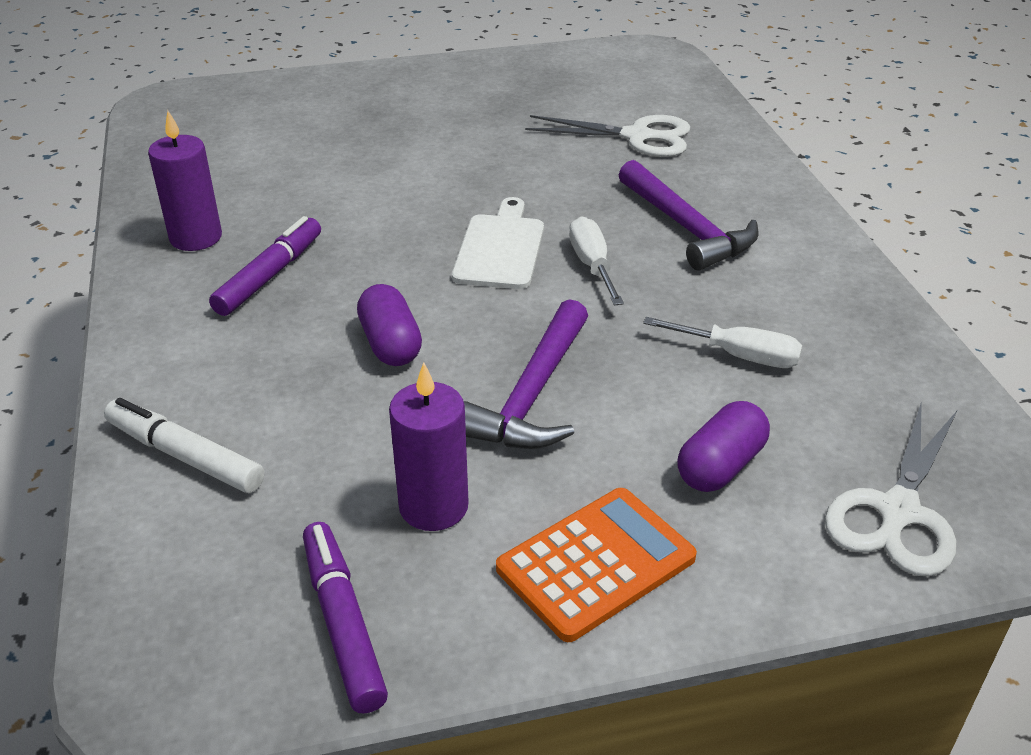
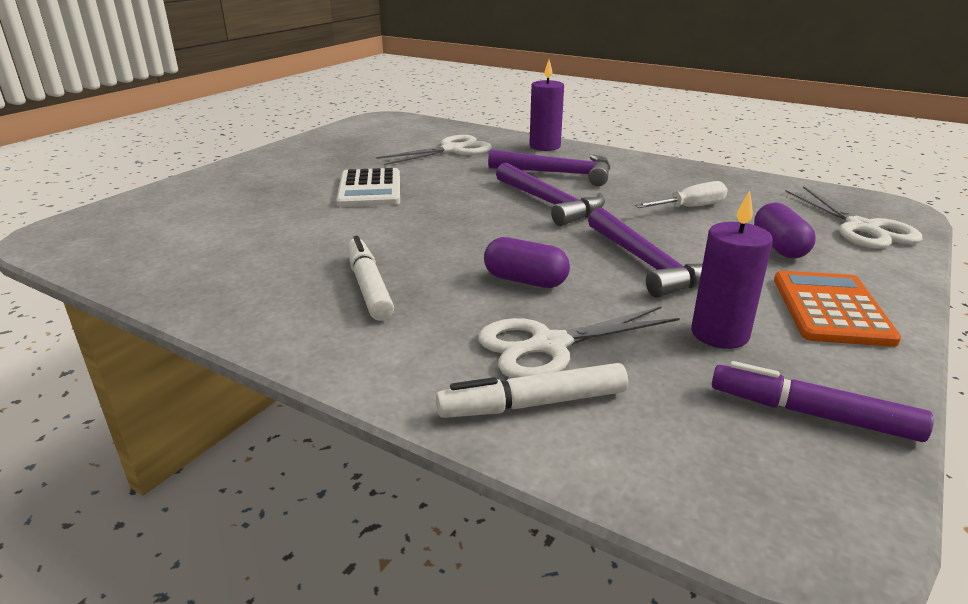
camera: 45 degrees left, 10 degrees down
(196, 237) = (261, 293): purple candle -> purple candle (545, 146)
(270, 275) = (368, 287): purple marker -> white marker
(287, 418) = (549, 345): none -> white scissors
(459, 158) = (370, 189): none -> white calculator
(500, 248) = (486, 216): white cutting board -> none
(592, 265) = (549, 203): white screwdriver -> purple hammer

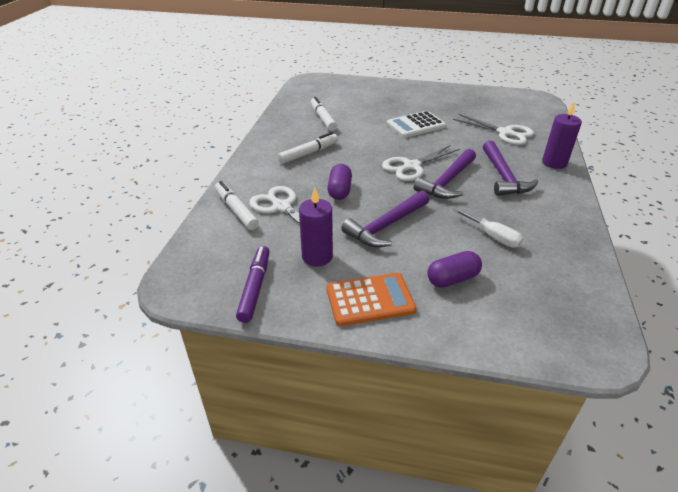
camera: 70 degrees right, 10 degrees up
(246, 251) = (323, 118): none -> white marker
(862, 228) = (528, 325): white scissors -> white scissors (412, 166)

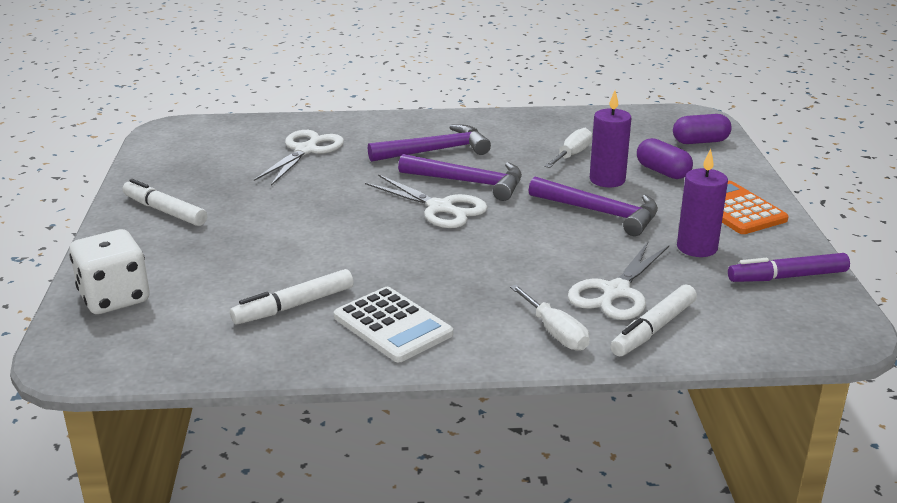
camera: 105 degrees left, 10 degrees down
(255, 179) = (555, 332): none -> white screwdriver
(308, 153) = (442, 297): white marker -> white marker (165, 211)
(339, 190) = (541, 253): purple capsule -> purple capsule (700, 142)
(350, 86) = (114, 298): none -> white dice
(415, 125) = (299, 214): white calculator -> white calculator (392, 325)
(554, 163) = (384, 124): purple candle -> purple candle (607, 180)

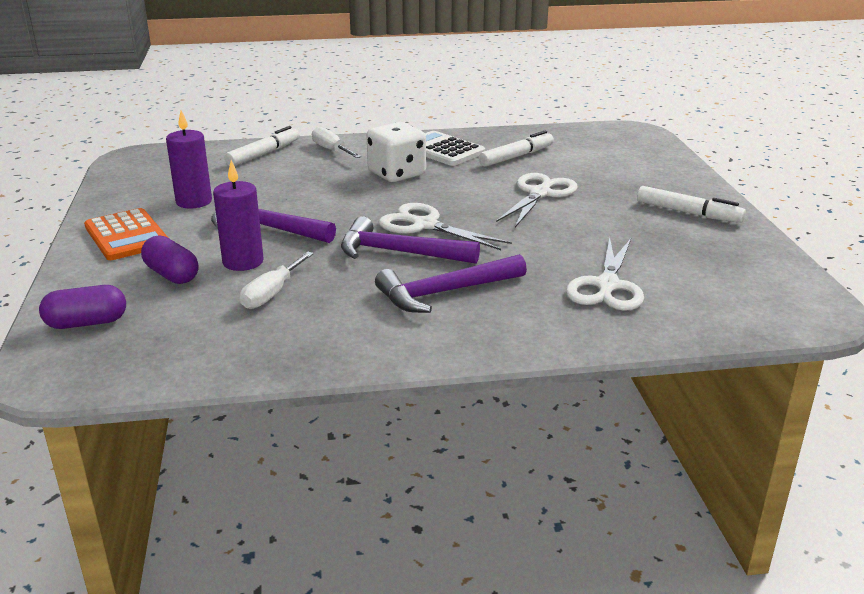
camera: 175 degrees right, 0 degrees up
(114, 298) = (648, 156): white dice -> white dice (397, 174)
(616, 292) = (280, 171): white scissors -> white scissors (539, 194)
(787, 277) = (137, 184): purple marker -> none

